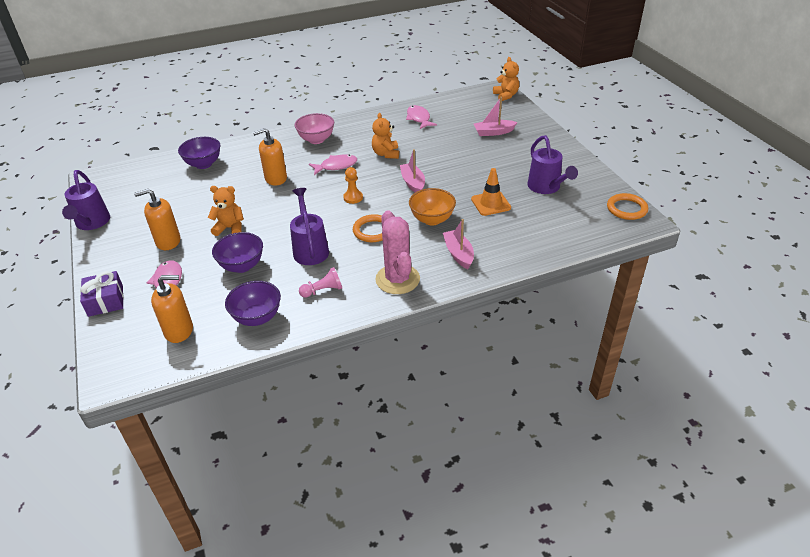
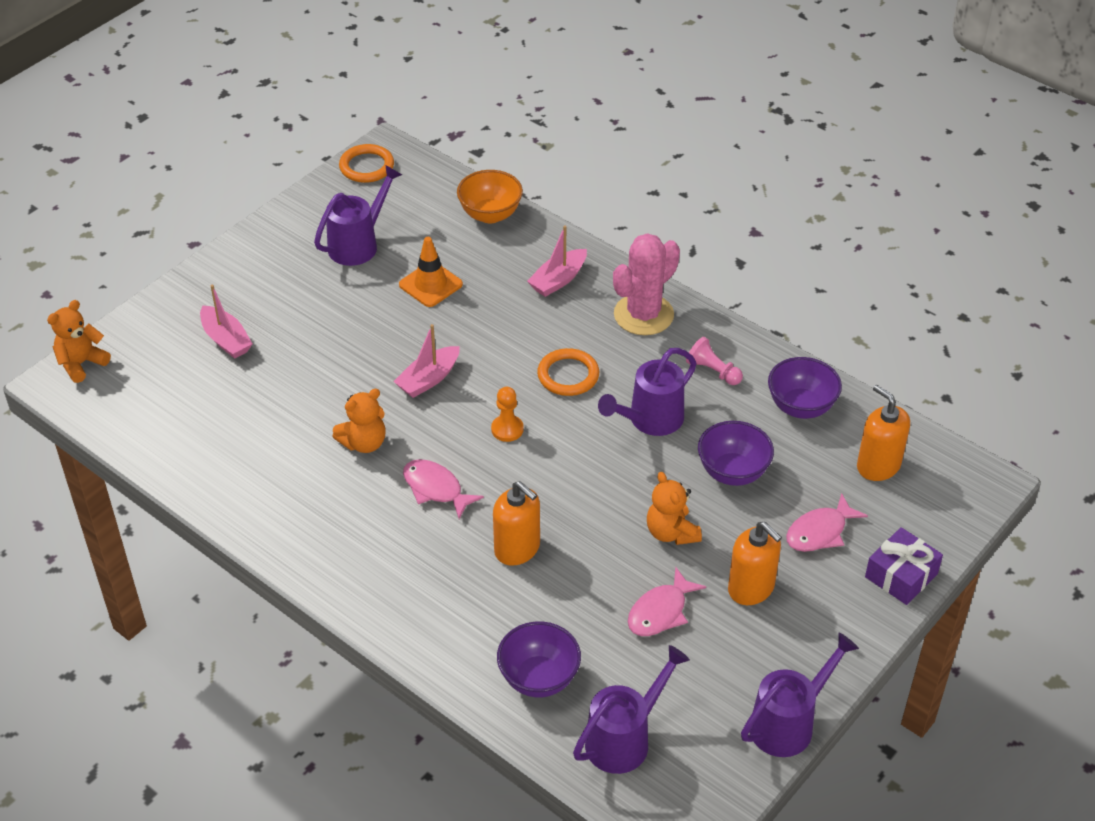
camera: 120 degrees left, 5 degrees up
(148, 176) = (625, 738): none -> purple watering can
(316, 140) = (368, 556): pink bowl -> none
(419, 118) = (222, 447): pink fish -> pink fish (660, 611)
(432, 219) = (504, 327): orange bowl -> orange bowl (490, 214)

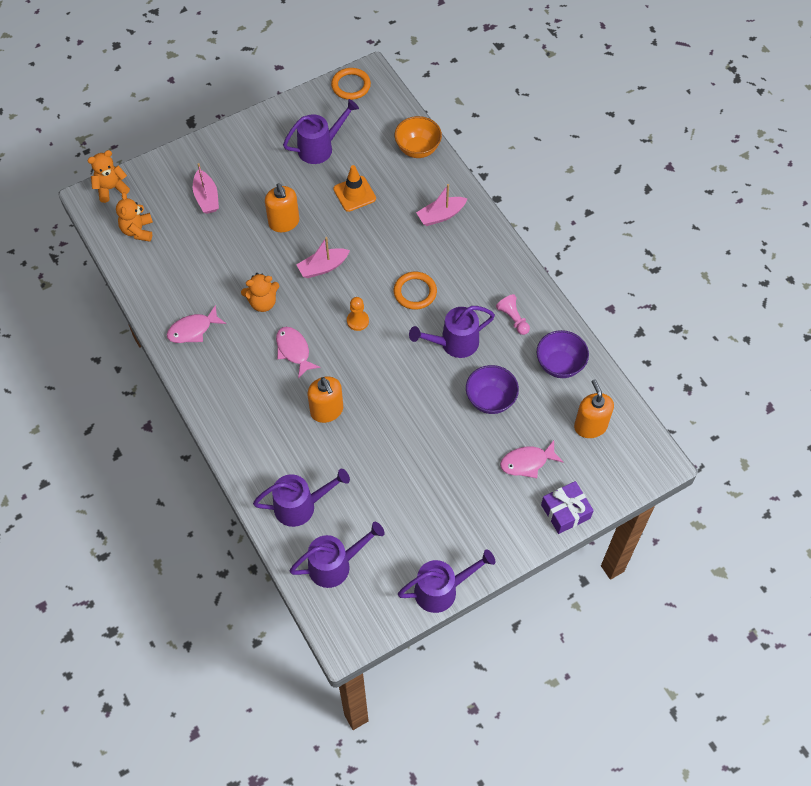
camera: 20 degrees right, 15 degrees up
(539, 678) = (301, 506): purple bowl -> purple watering can
(643, 315) = (486, 260): pink cactus -> none
(660, 611) = (397, 485): pink fish -> pink fish (193, 330)
(671, 532) = (430, 431): orange teddy bear -> orange teddy bear (138, 230)
(751, 588) = (463, 488): orange soap dispenser -> orange soap dispenser (284, 222)

